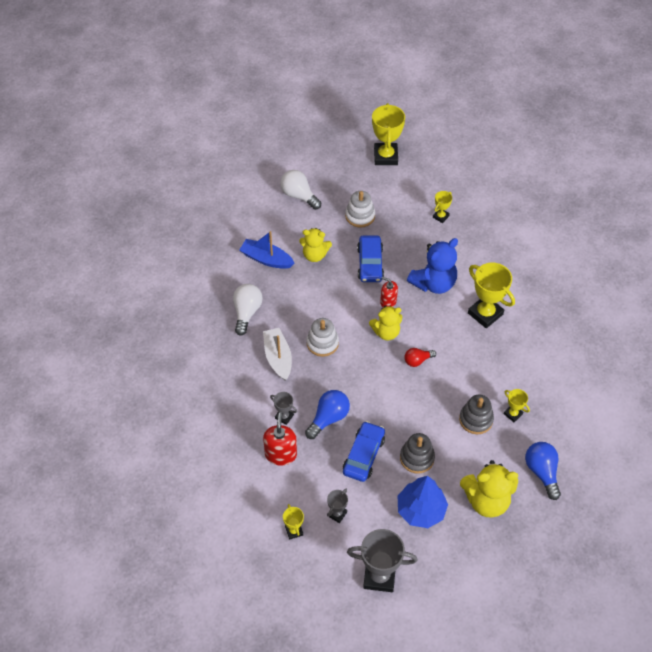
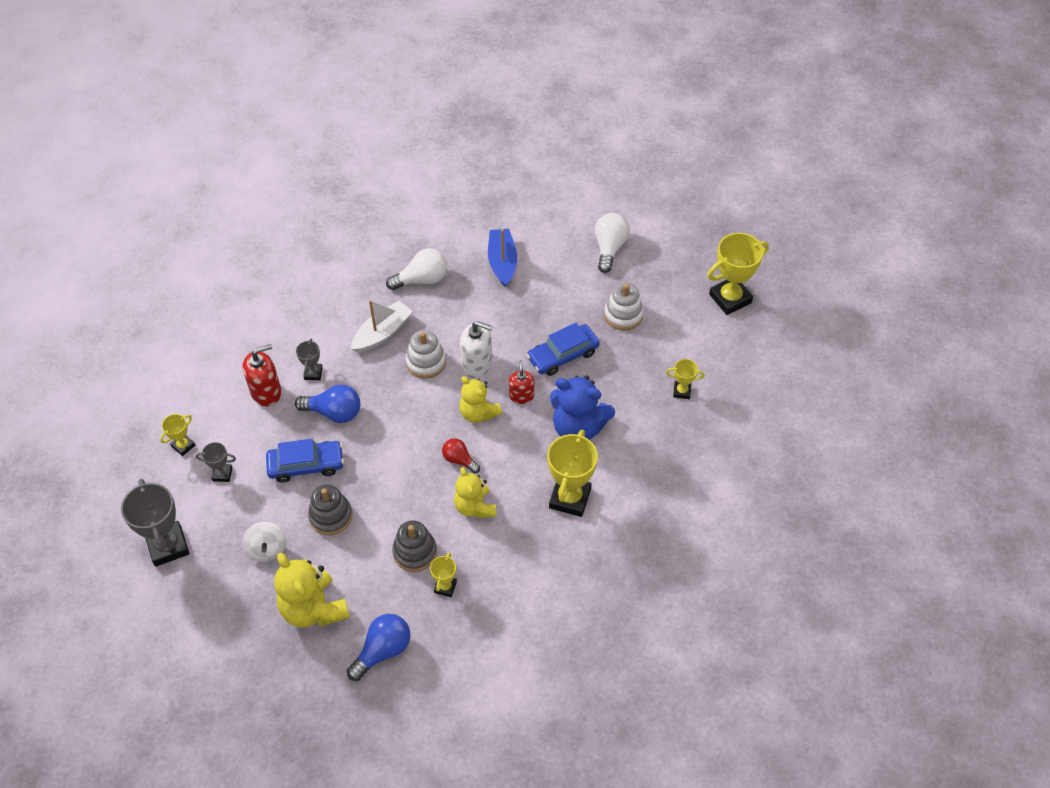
camera: 60 degrees right, 0 degrees up
(315, 255) = (538, 300): yellow teddy bear -> yellow teddy bear (475, 507)
(344, 314) = (477, 364): none -> white soap dispenser
(421, 510) = (267, 549): blue tree -> white spinning top

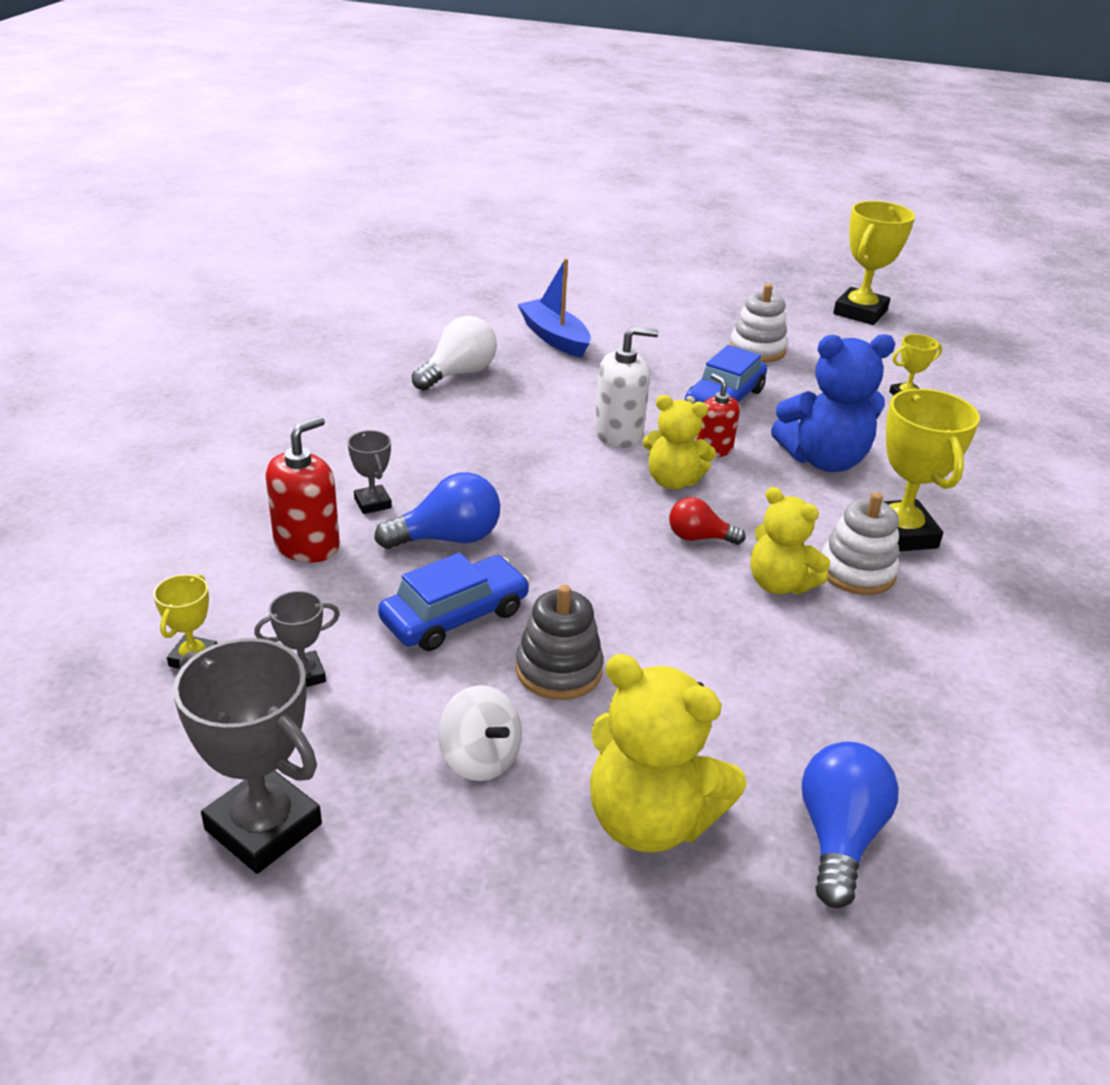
camera: 30 degrees left, 20 degrees down
(382, 333) = (448, 436): white boat -> none
(415, 552) = (747, 670): grey stacking toy -> none
(426, 362) = (543, 449): white stacking toy -> white stacking toy (856, 571)
(445, 587) = (843, 700): yellow trophy -> none
(609, 248) = (676, 302): white light bulb -> none

